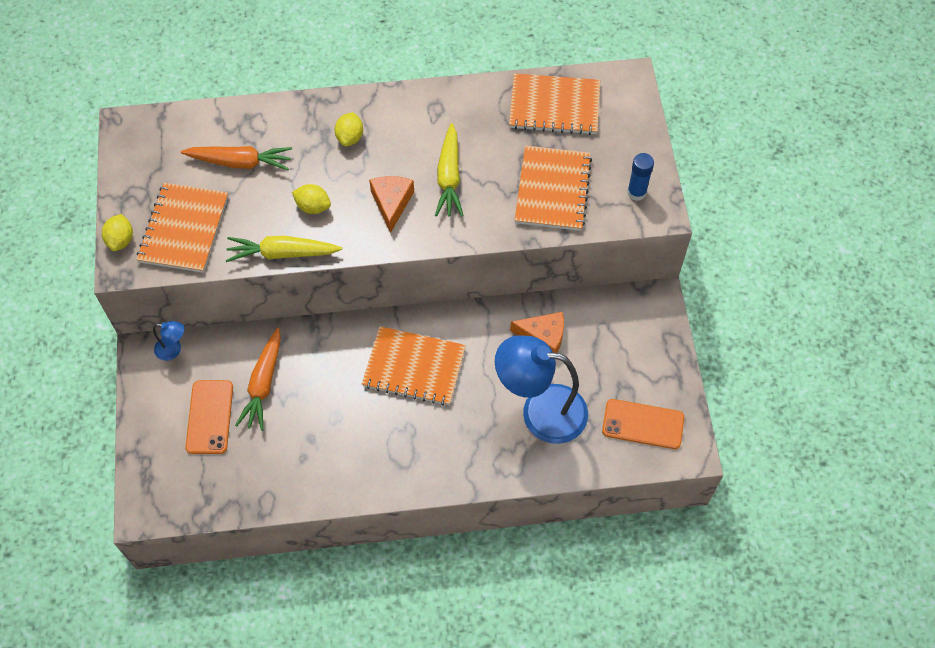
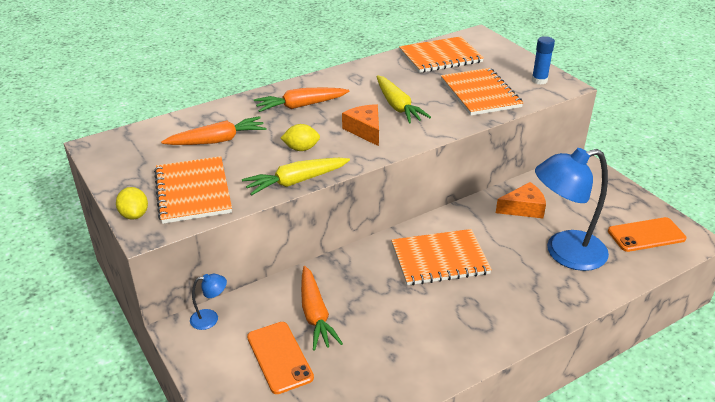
camera: 25 degrees left, 25 degrees down
(350, 137) = (301, 106): yellow lemon -> orange carrot

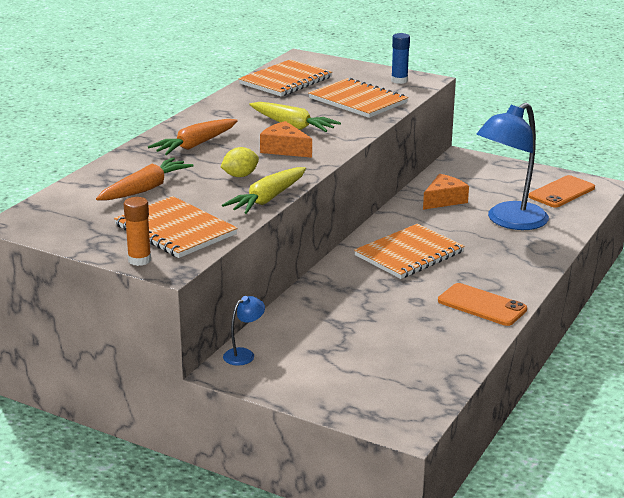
camera: 30 degrees left, 10 degrees down
(134, 215) = (139, 260): yellow lemon -> orange glue stick
(279, 357) = (343, 359): orange phone -> orange phone (482, 305)
(315, 314) = (341, 322): orange carrot -> none

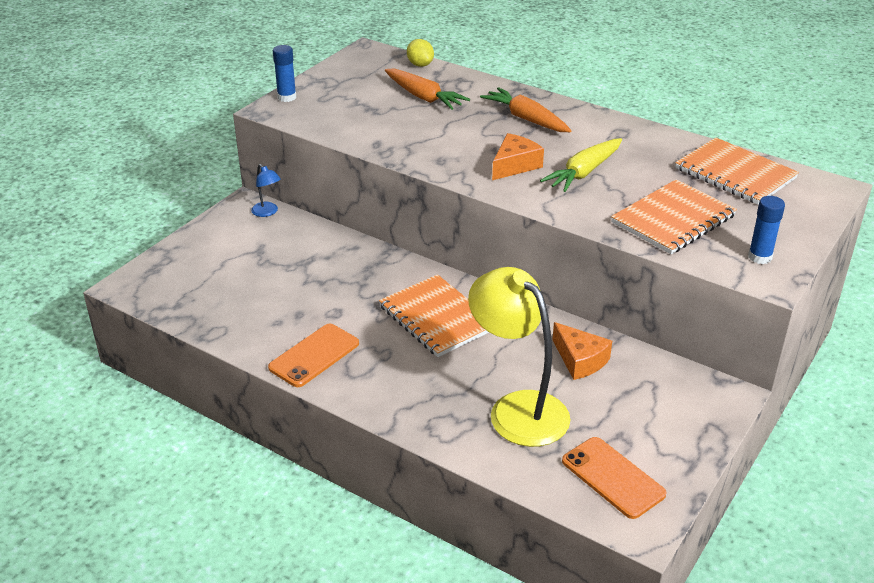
camera: 95 degrees right, 10 degrees up
(139, 260) = (287, 97): orange glue stick -> blue glue stick
(175, 230) = (337, 110): orange notebook -> none
(240, 175) = (448, 140): yellow lemon -> yellow lemon (420, 65)
(268, 199) = (391, 153): yellow carrot -> none
(509, 221) = (517, 408): blue lamp -> yellow lamp

